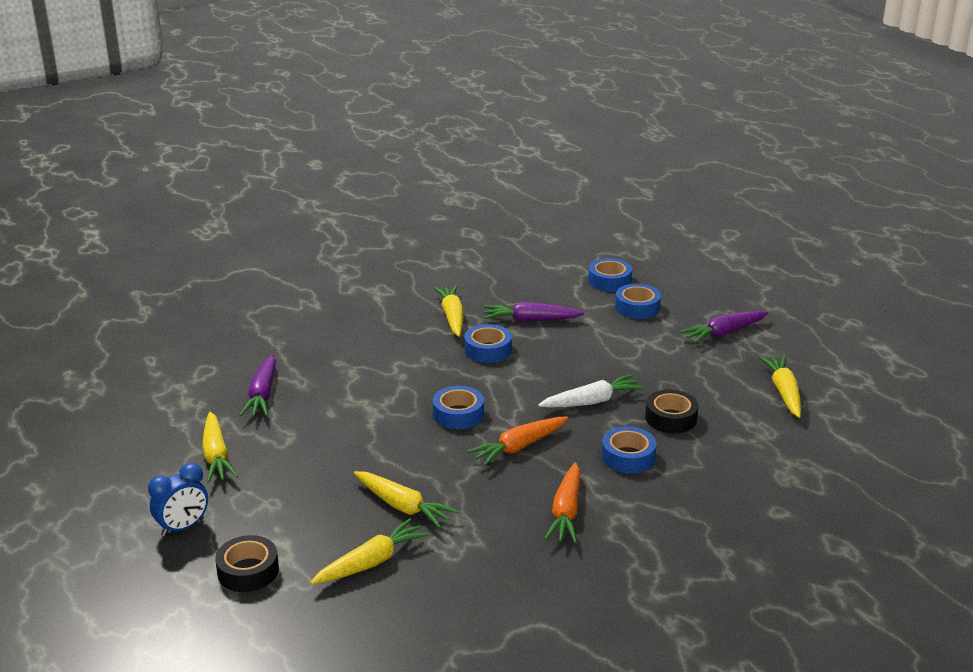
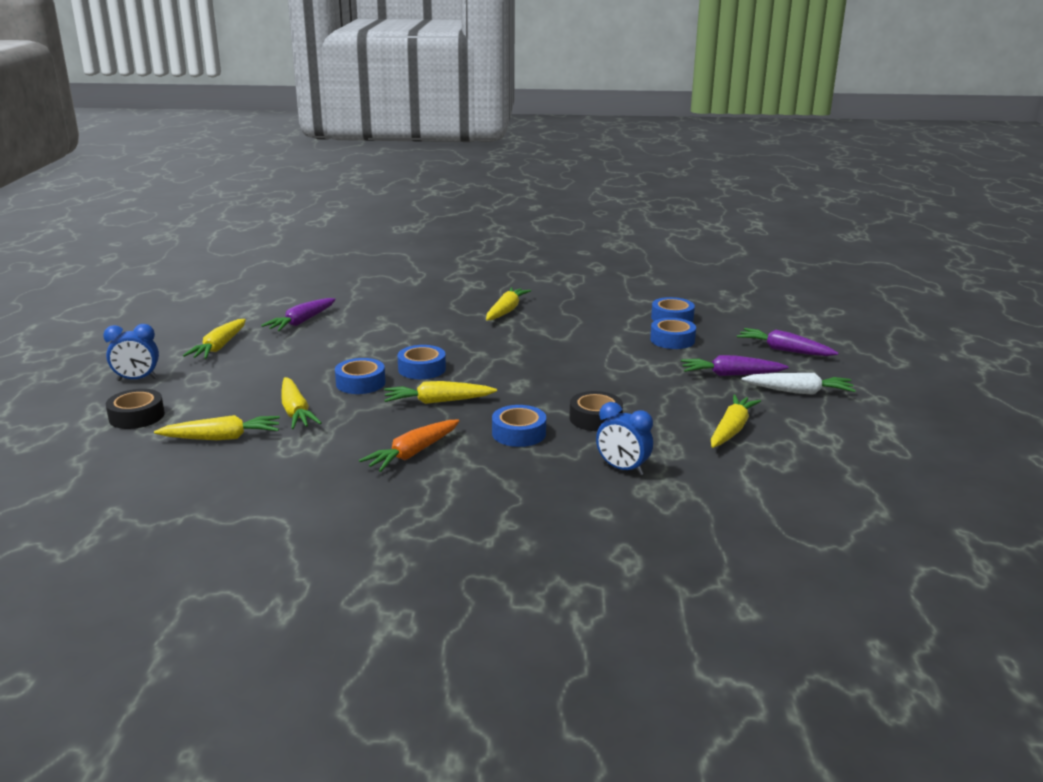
camera: 30 degrees right, 5 degrees down
(488, 350) = (504, 337): blue tape -> blue tape (360, 383)
(519, 447) = (438, 401): orange carrot -> yellow carrot
(531, 320) = (566, 327): purple carrot -> purple carrot (784, 350)
(591, 401) = (541, 389): white carrot -> white carrot (799, 392)
(748, 463) = (622, 469): none -> blue clock

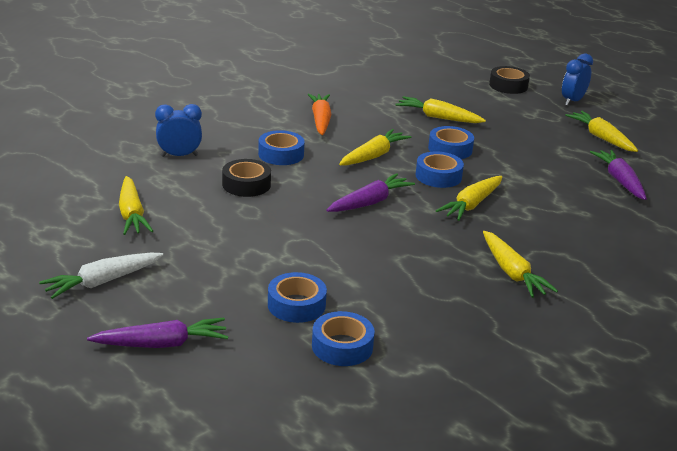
camera: 135 degrees right, 5 degrees up
(222, 438) = (437, 92): yellow carrot -> yellow carrot (471, 205)
(731, 375) = (187, 277): purple carrot -> purple carrot (370, 202)

